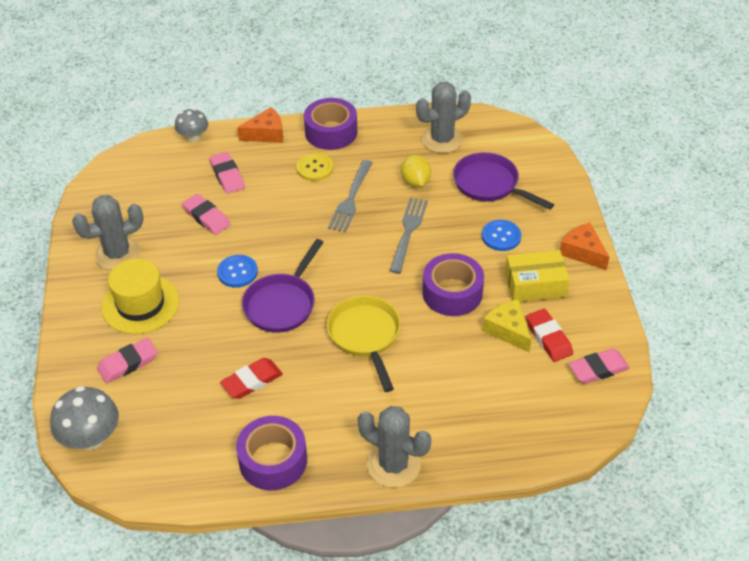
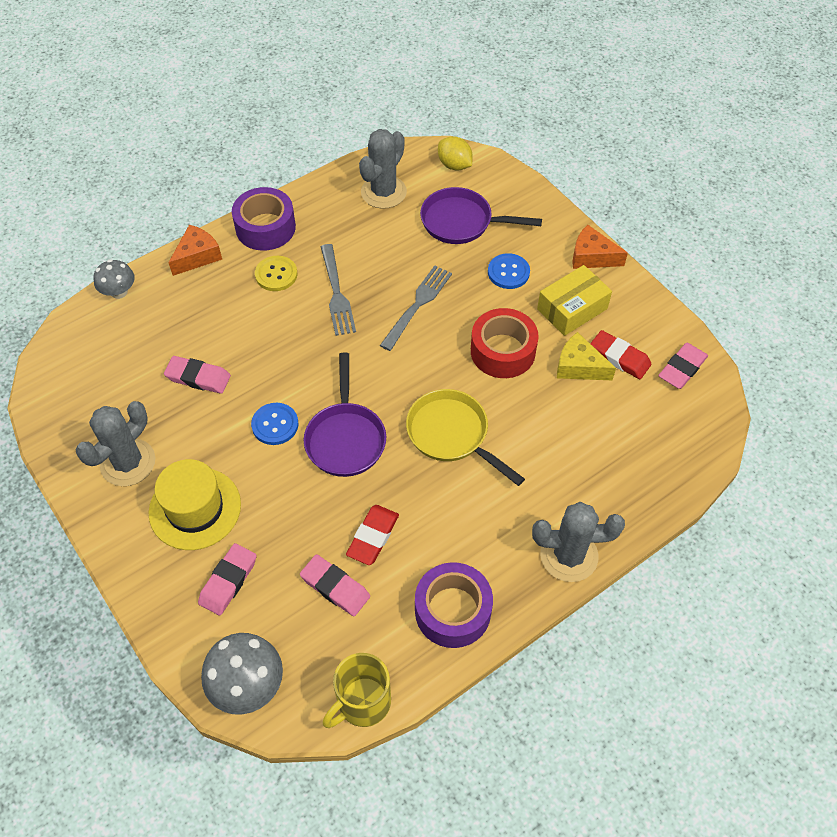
camera: 30 degrees left, 10 degrees up
(160, 490) = (362, 702): none -> yellow mug
(227, 176) = (188, 321): pink eraser -> pink eraser (335, 587)
(408, 232) = (417, 305): grey fork -> grey fork turned 45 degrees clockwise
(415, 182) = (388, 248): yellow lemon -> yellow lemon (454, 165)
(452, 293) = (503, 351): purple tape -> red tape

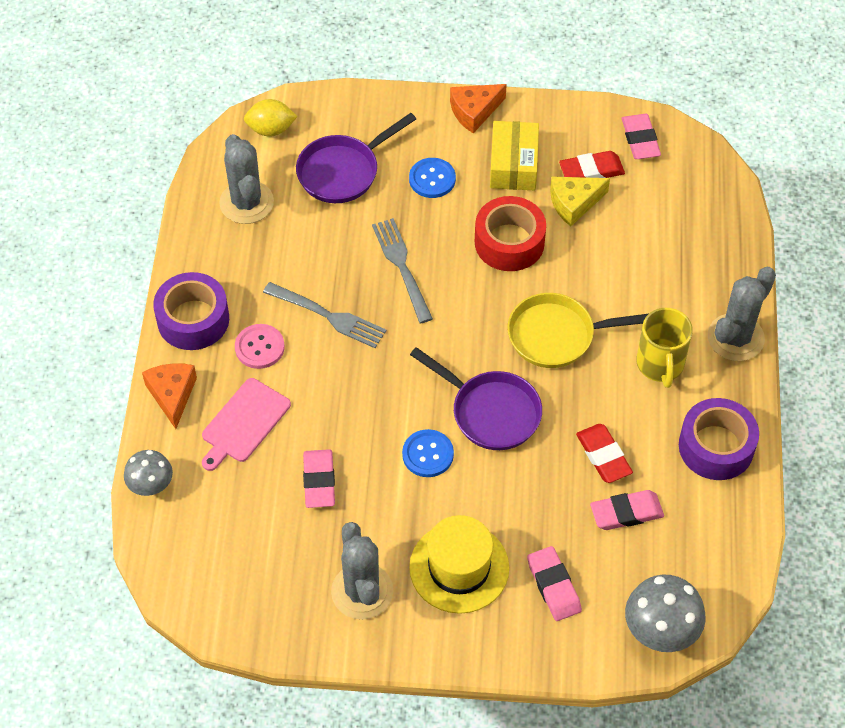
camera: 50 degrees left, 0 degrees up
(198, 377) = (319, 481): pink eraser -> pink eraser turned 60 degrees counterclockwise
(209, 306) = (244, 423): none -> pink cutting board
(276, 274) = (259, 347): yellow button -> pink button
(362, 702) = (741, 559): yellow mug -> yellow mug (660, 364)

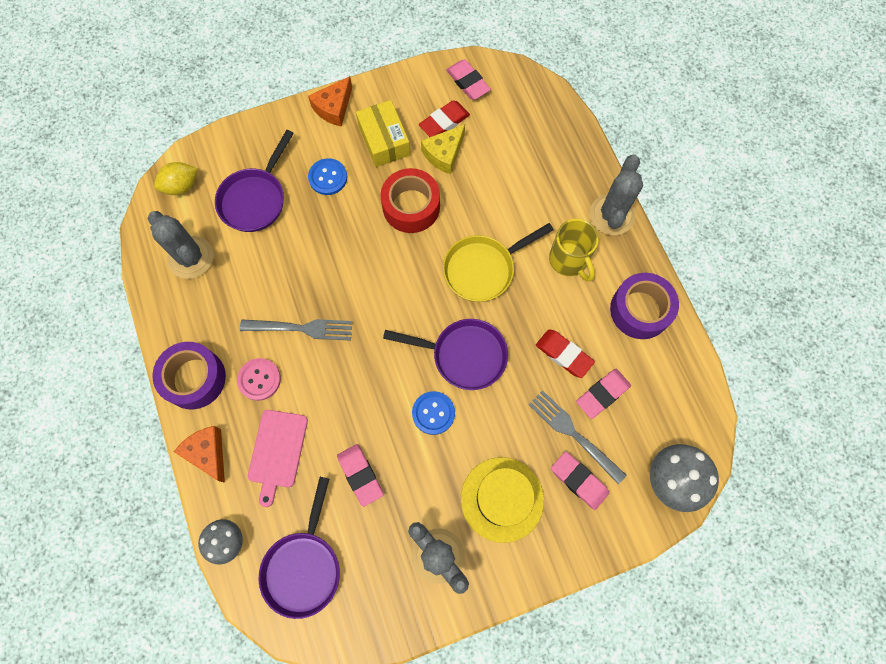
camera: 25 degrees left, 15 degrees up
(216, 541) = (303, 567): none -> purple pan
(401, 266) = (339, 261): grey fork -> grey fork (573, 434)

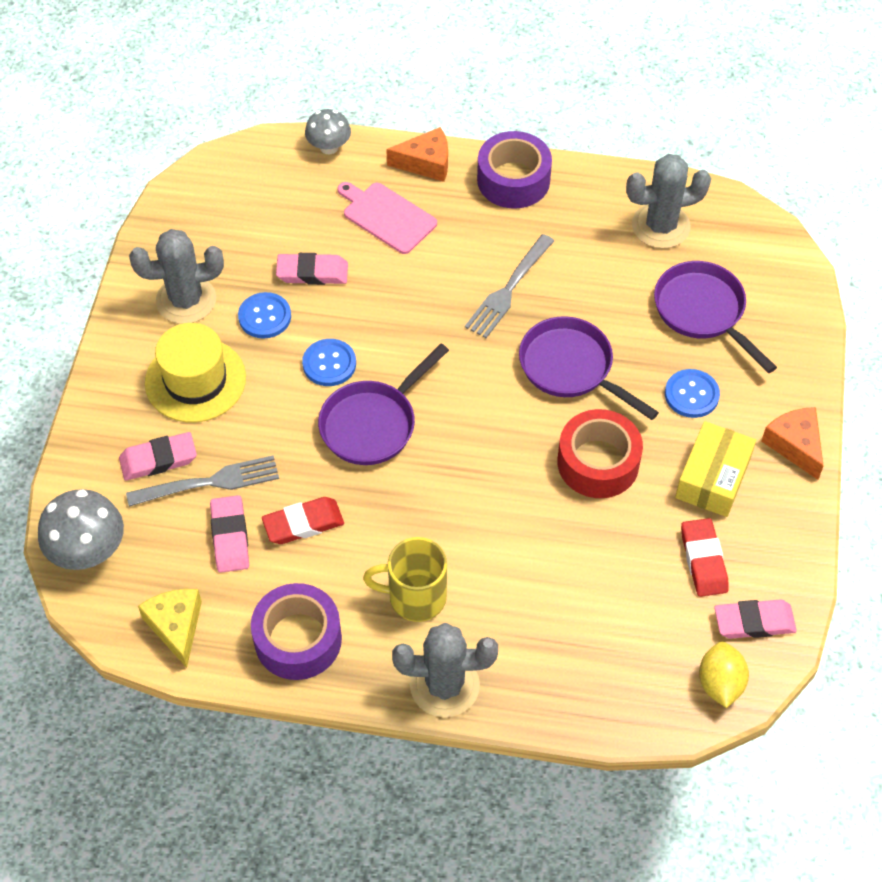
camera: 120 degrees right, 15 degrees down
(181, 186) = (762, 250): yellow lemon -> yellow lemon (720, 683)
(259, 379) = (475, 231): pink button -> none
(303, 567) = (260, 193): purple pan -> purple pan (571, 368)
(384, 140) = (712, 478): yellow box -> yellow box turned 75 degrees counterclockwise
(419, 485) = (264, 317): none -> blue button
(444, 154) = (653, 535): yellow cheese -> yellow cheese (176, 626)
(483, 269) = (465, 497): yellow pan -> none
(611, 215) = (444, 685): grey cactus -> grey cactus turned 45 degrees counterclockwise

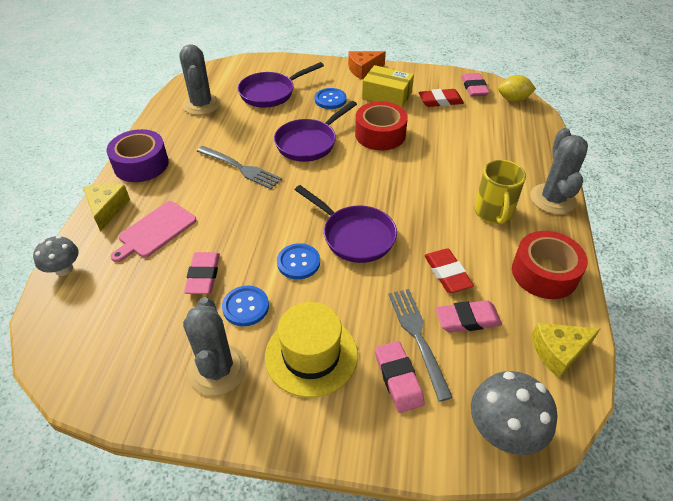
camera: 90 degrees left, 10 degrees down
(298, 639) = (544, 273): purple tape -> red tape
(426, 163) = (107, 209): orange cheese -> yellow cheese

